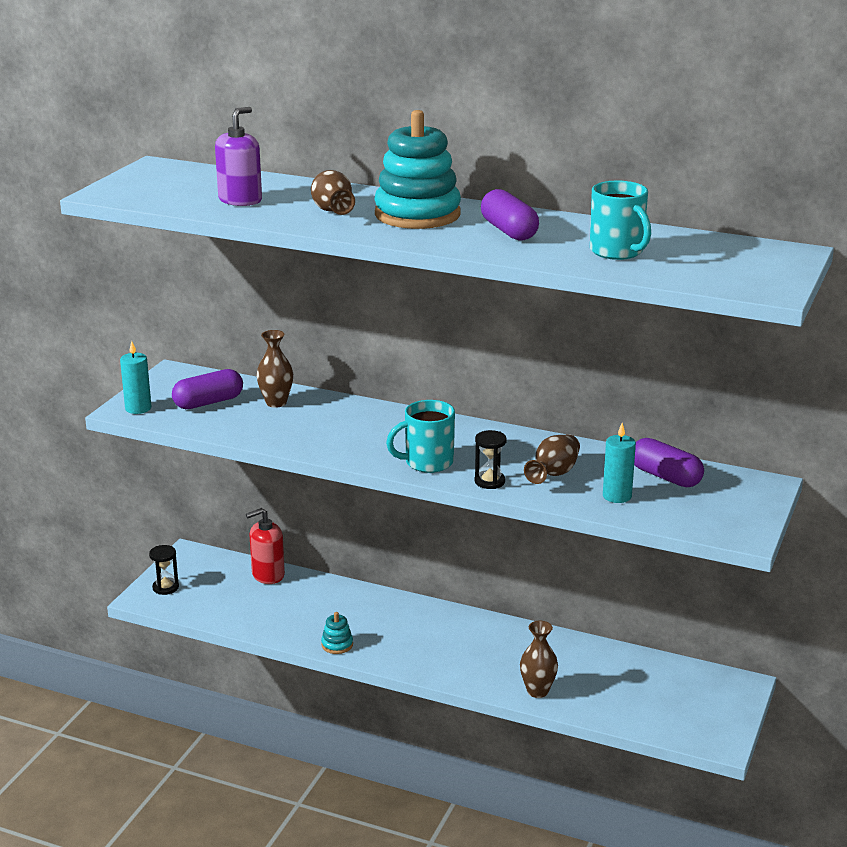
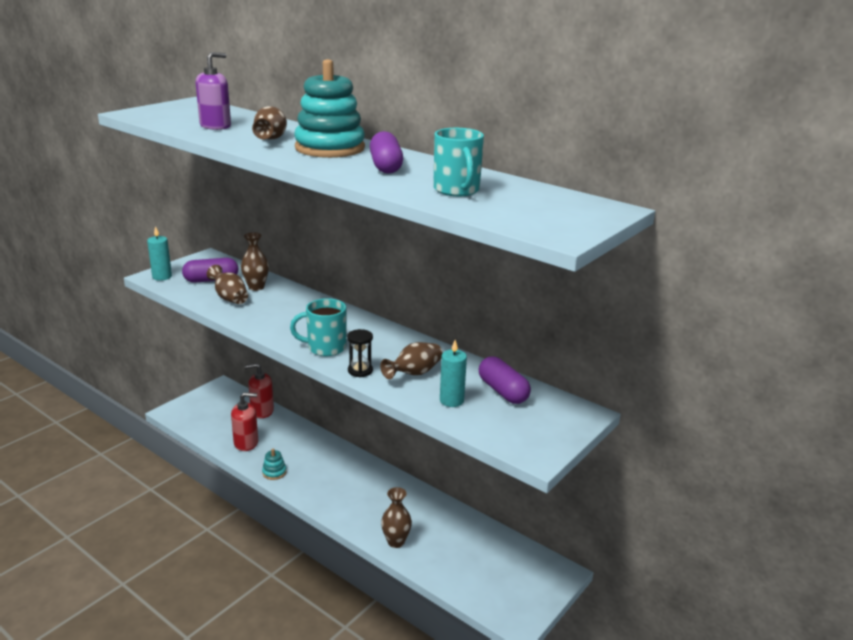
camera: 15 degrees right, 0 degrees up
(165, 587) = (190, 407): black hourglass -> none
(254, 422) = (229, 298): none -> brown vase
(275, 617) = (246, 443): none -> red soap dispenser

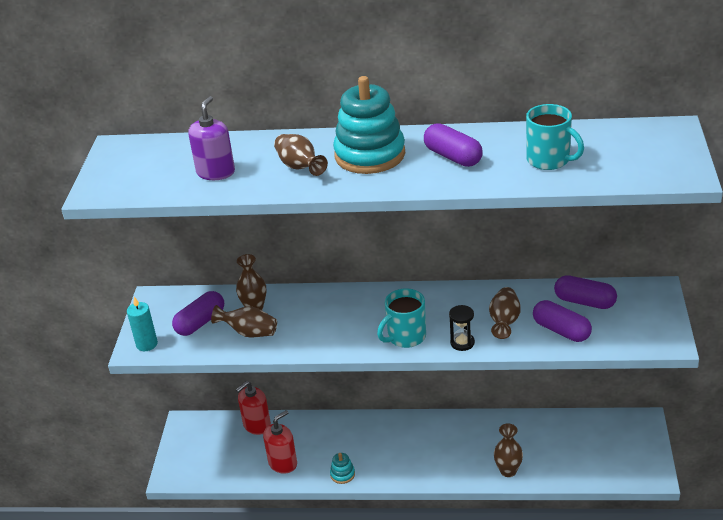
camera: 30 degrees left, 10 degrees up
(451, 400) = (561, 330): turquoise candle -> purple capsule

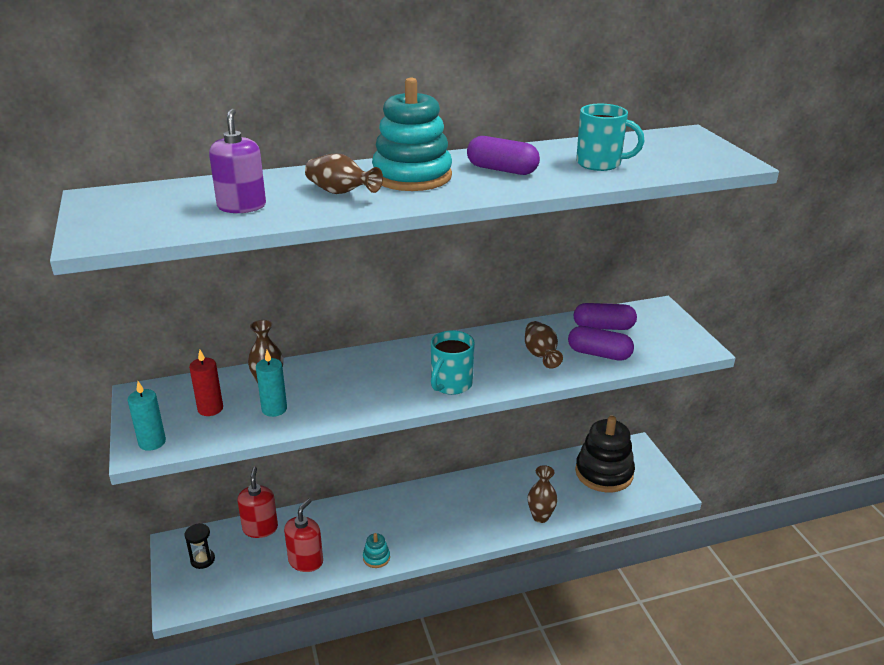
camera: 25 degrees left, 5 degrees down
(200, 322) = (210, 409): purple capsule -> red candle
(249, 332) = (274, 409): brown vase -> turquoise candle
(257, 425) = (260, 528): red soap dispenser -> red soap dispenser turned 150 degrees clockwise
(462, 343) = (511, 380): black hourglass -> black hourglass (202, 560)
(594, 441) = (604, 473): none -> black stacking toy

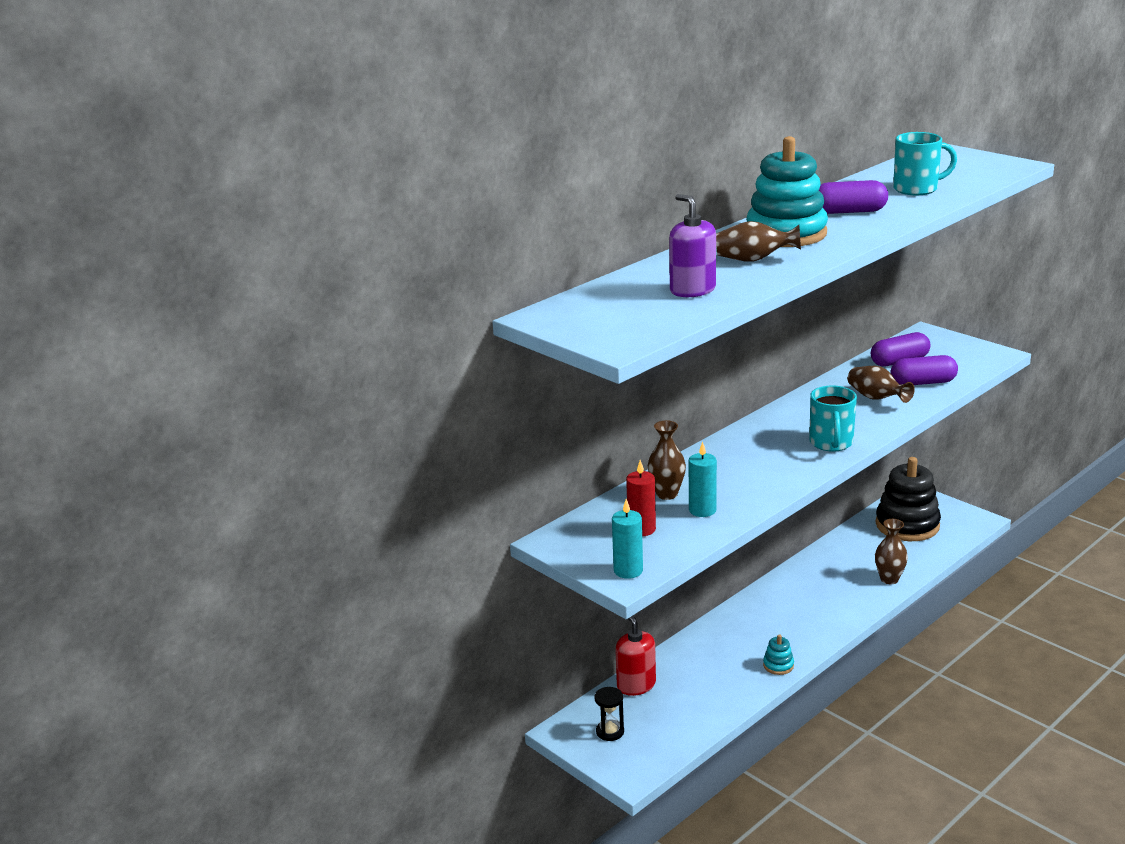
camera: 25 degrees left, 5 degrees down
(306, 561) = (714, 693): red soap dispenser -> none

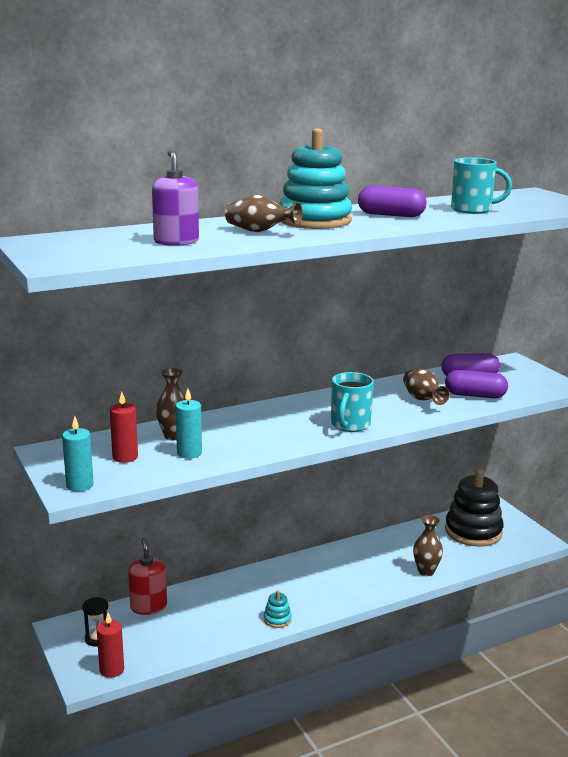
camera: 15 degrees right, 5 degrees down
(651, 759) = (111, 669): none -> red candle

